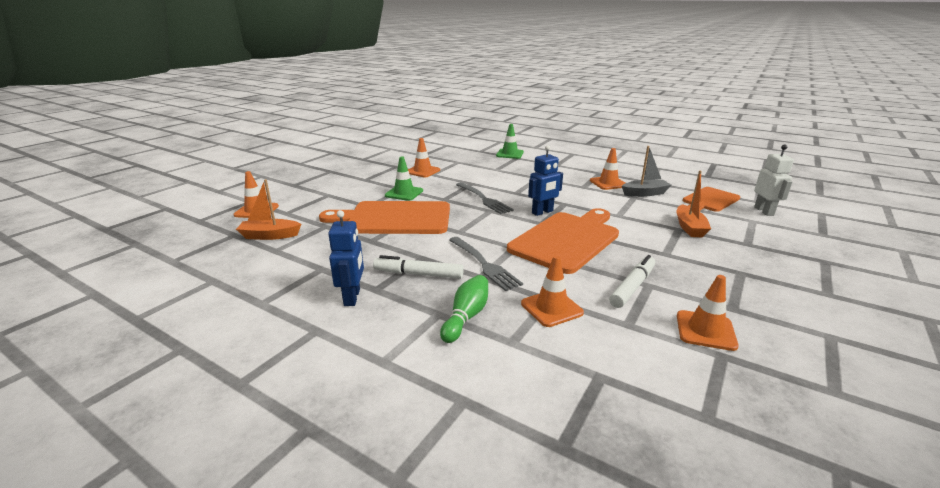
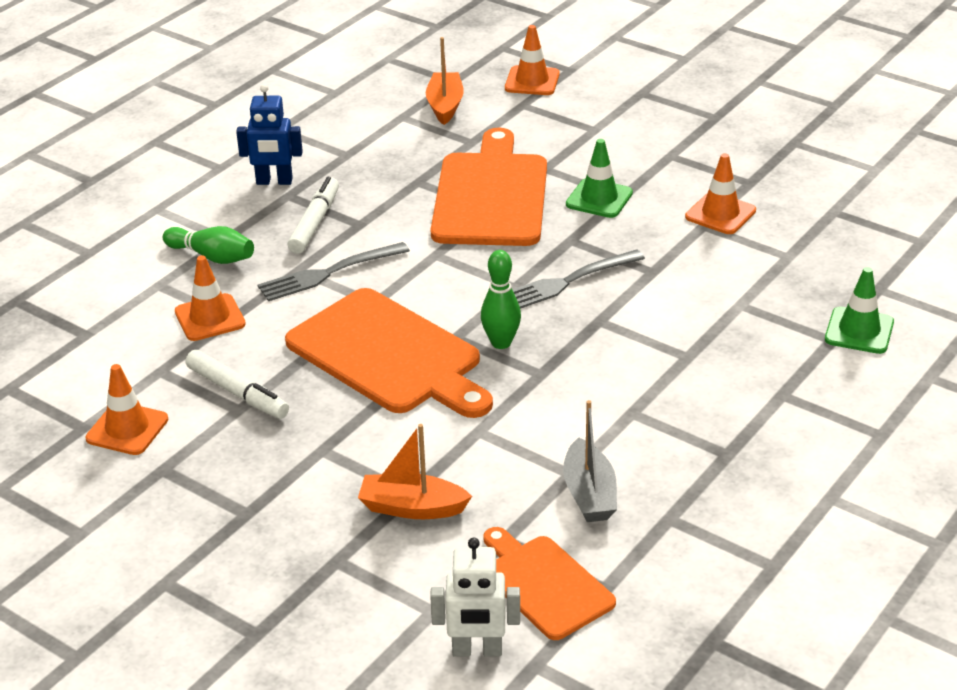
camera: 95 degrees right, 10 degrees up
(542, 212) = (501, 343): blue robot -> green bowling pin
(608, 183) = (653, 453): orange traffic cone -> none

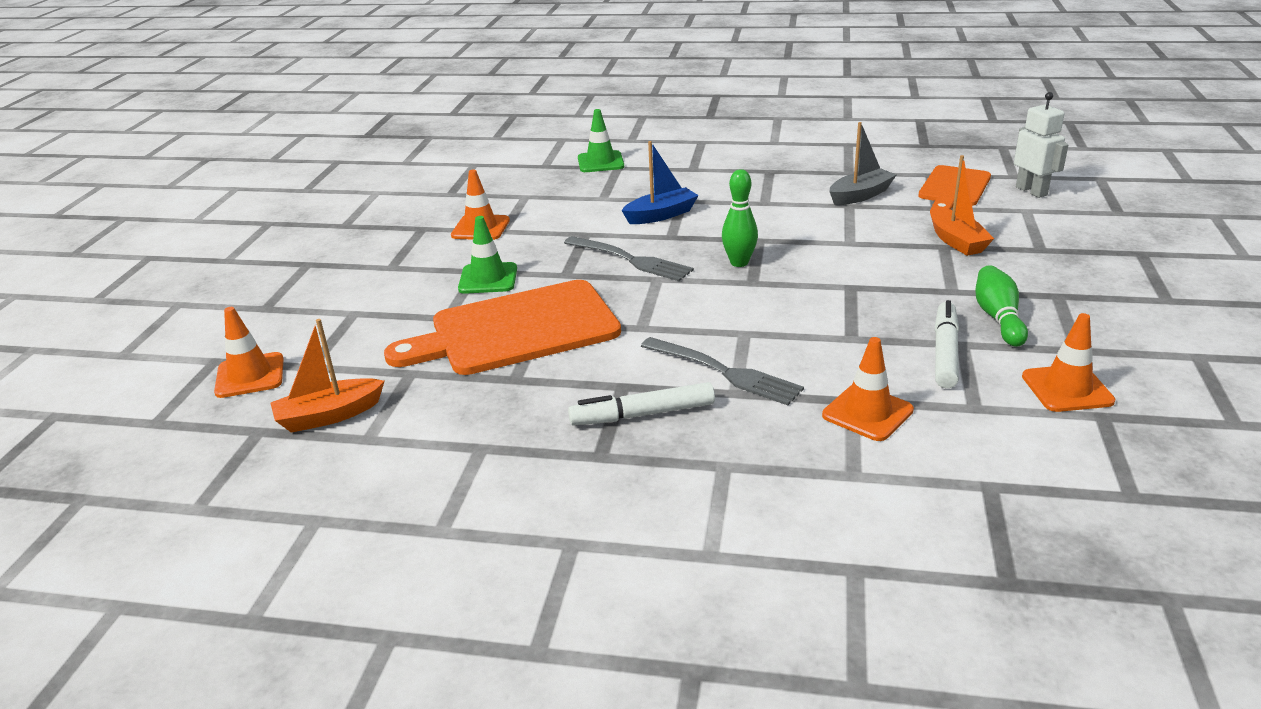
camera: 115 degrees left, 5 degrees down
(212, 257) = (767, 459): green bowling pin -> green bowling pin (998, 318)
(274, 181) = (577, 479): blue robot -> none
(388, 355) = (809, 301): orange cutting board -> none
(658, 329) = (661, 215): none -> blue boat

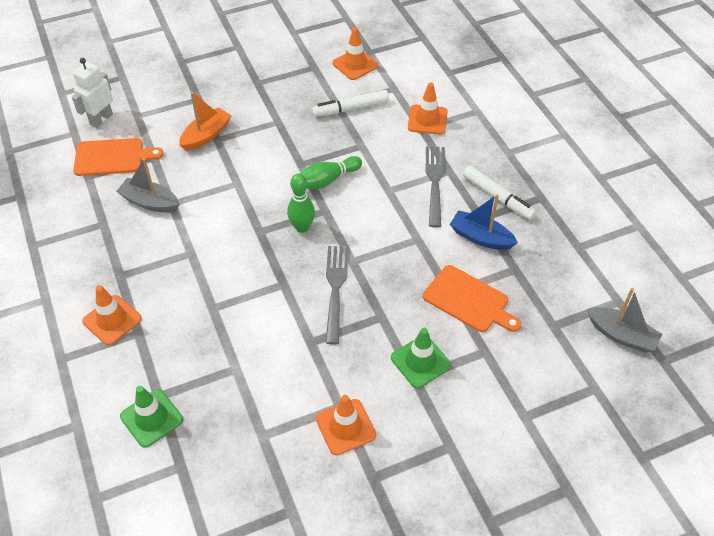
camera: 125 degrees left, 20 degrees up
(250, 375) = (633, 416): orange traffic cone -> orange traffic cone (112, 320)
(329, 415) = (621, 335): orange boat -> grey boat
(516, 330) = (468, 300): orange cutting board -> orange cutting board, size x0.59
(661, 215) = (249, 308): blue boat -> blue boat (481, 237)
(998, 318) = (300, 98): green bowling pin -> green bowling pin (327, 180)

